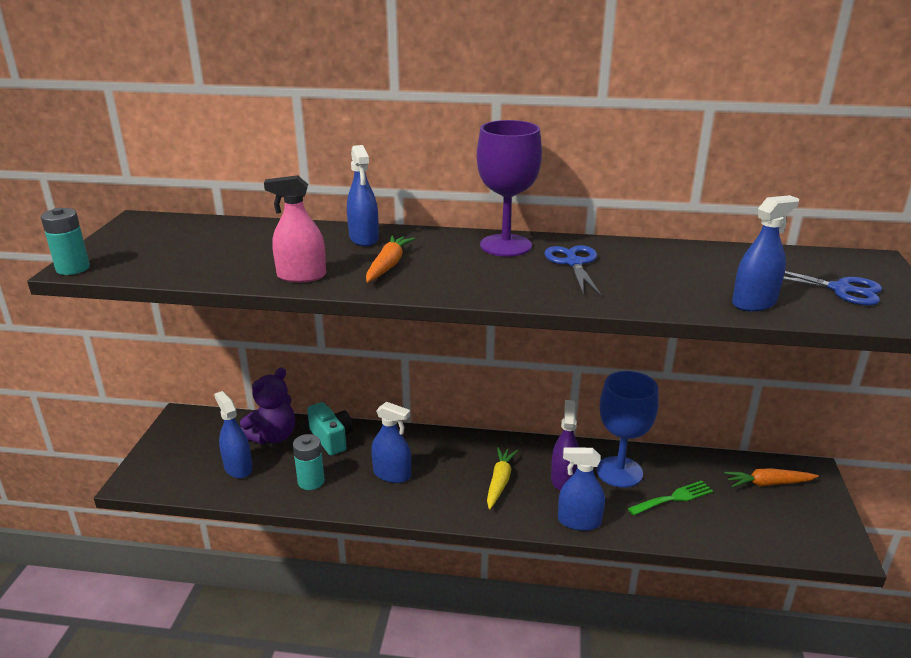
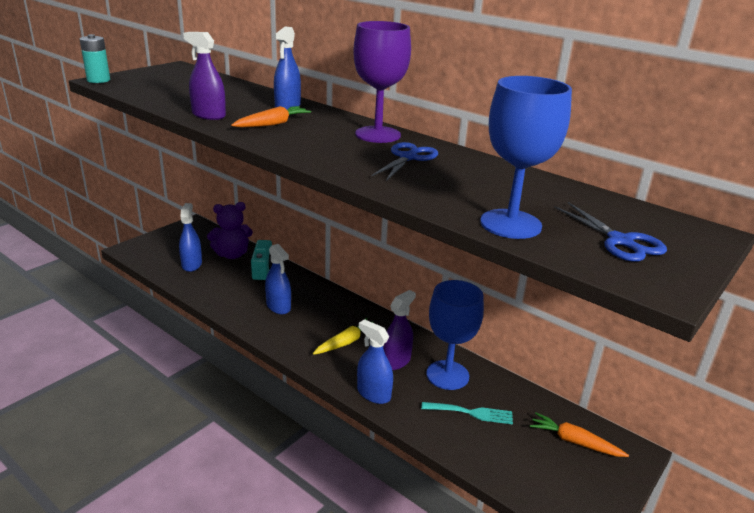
camera: 30 degrees right, 0 degrees up
(301, 276) = (208, 115): pink spray bottle -> purple spray bottle
(311, 481) = (224, 289): turquoise battery -> none
(673, 498) = (471, 413): green fork -> turquoise fork
(754, 303) = (510, 224): blue spray bottle -> blue goblet

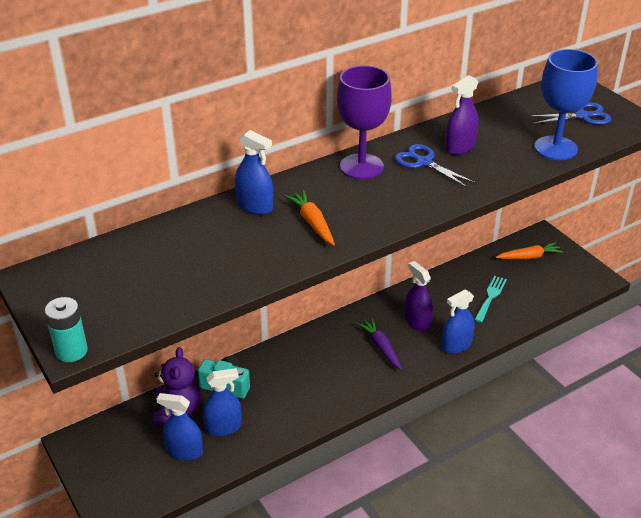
camera: 70 degrees left, 10 degrees up
(208, 115) = (268, 263): purple spray bottle -> purple spray bottle (460, 147)
(278, 306) = (305, 385): blue spray bottle -> blue spray bottle (223, 427)
(346, 342) = (381, 347): yellow carrot -> purple carrot
(447, 375) = (443, 297): blue goblet -> none
(574, 442) = (529, 257): orange carrot -> orange carrot turned 150 degrees counterclockwise

